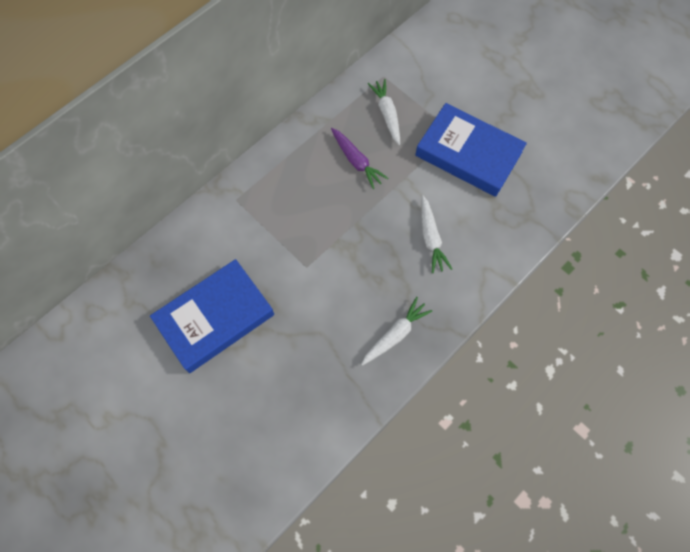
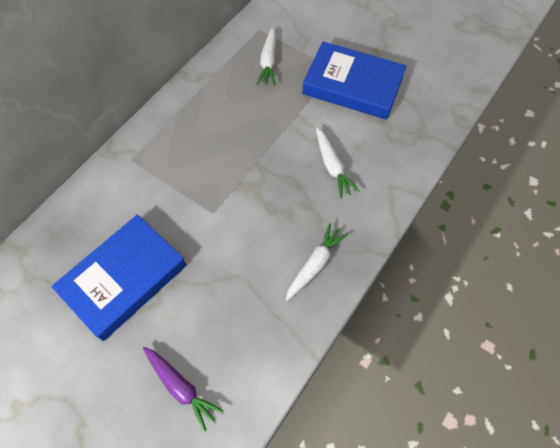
camera: 10 degrees left, 5 degrees down
(356, 161) = (246, 107): purple carrot -> purple carrot (181, 387)
(387, 114) = (268, 62): white carrot -> white carrot turned 150 degrees counterclockwise

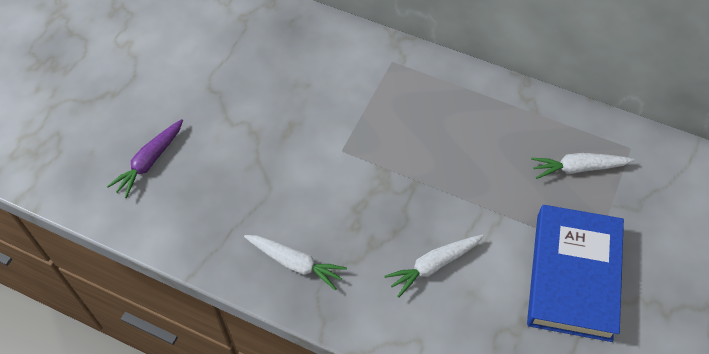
camera: 80 degrees right, 5 degrees down
(124, 279) = (253, 90): blue book -> none

